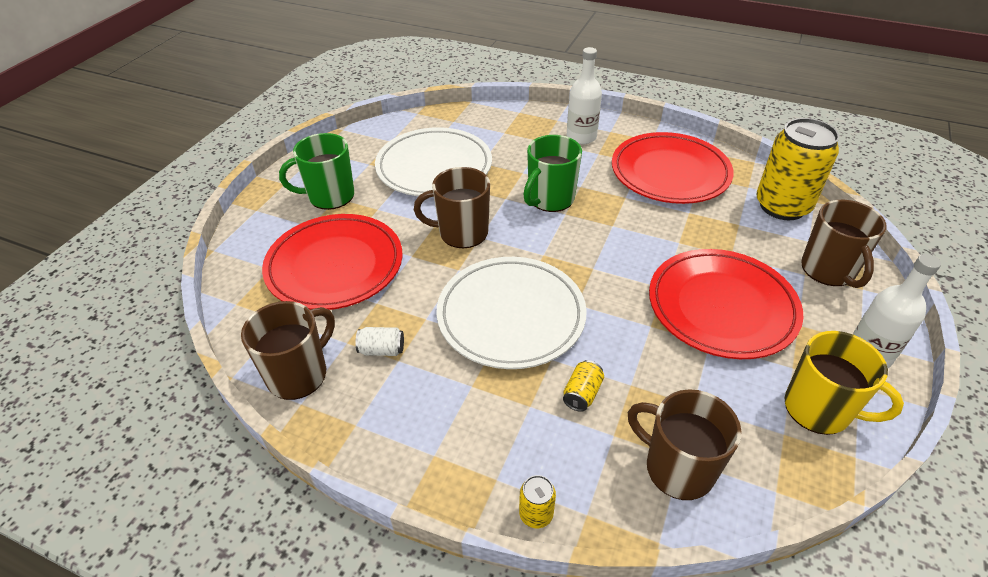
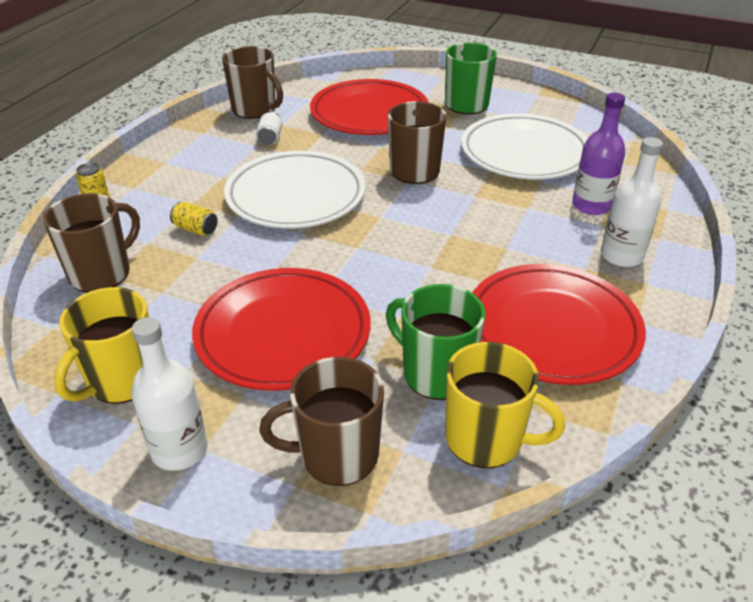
camera: 90 degrees right, 5 degrees down
(517, 142) = (591, 205): none -> purple bottle
(550, 199) = (477, 224): green mug -> green mug (435, 373)
(782, 206) = (486, 439): yellow can -> yellow mug

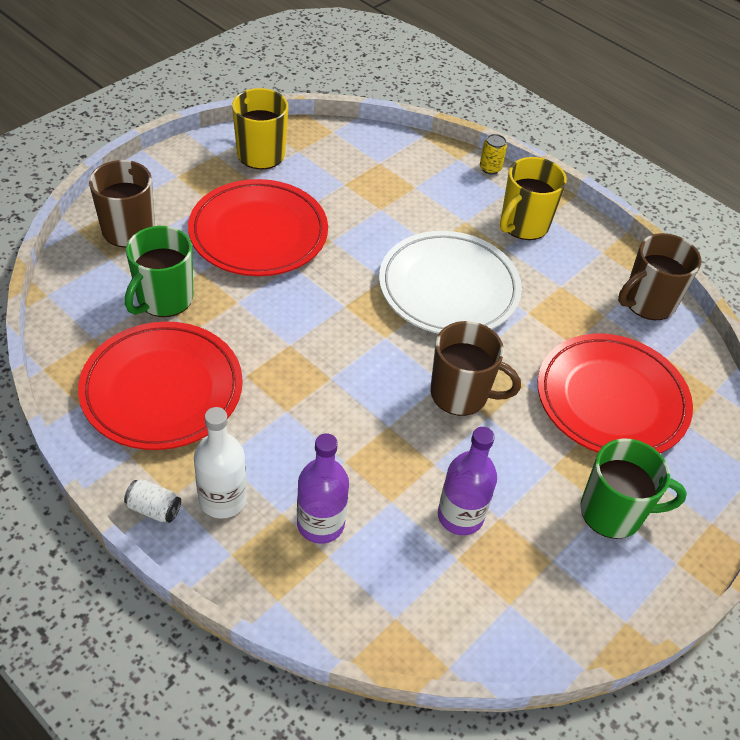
camera: 105 degrees right, 10 degrees up
(101, 273) = (385, 159): brown mug -> none
(179, 450) = (183, 167): white bottle -> none
(196, 229) = (421, 215): yellow can -> none
(270, 138) = (573, 298): white can -> white can (154, 509)
(435, 373) = (164, 299): green mug -> green mug turned 150 degrees clockwise
(486, 439) = (87, 301): yellow mug -> yellow mug (523, 225)
(524, 153) = (460, 516): white plate -> purple bottle

